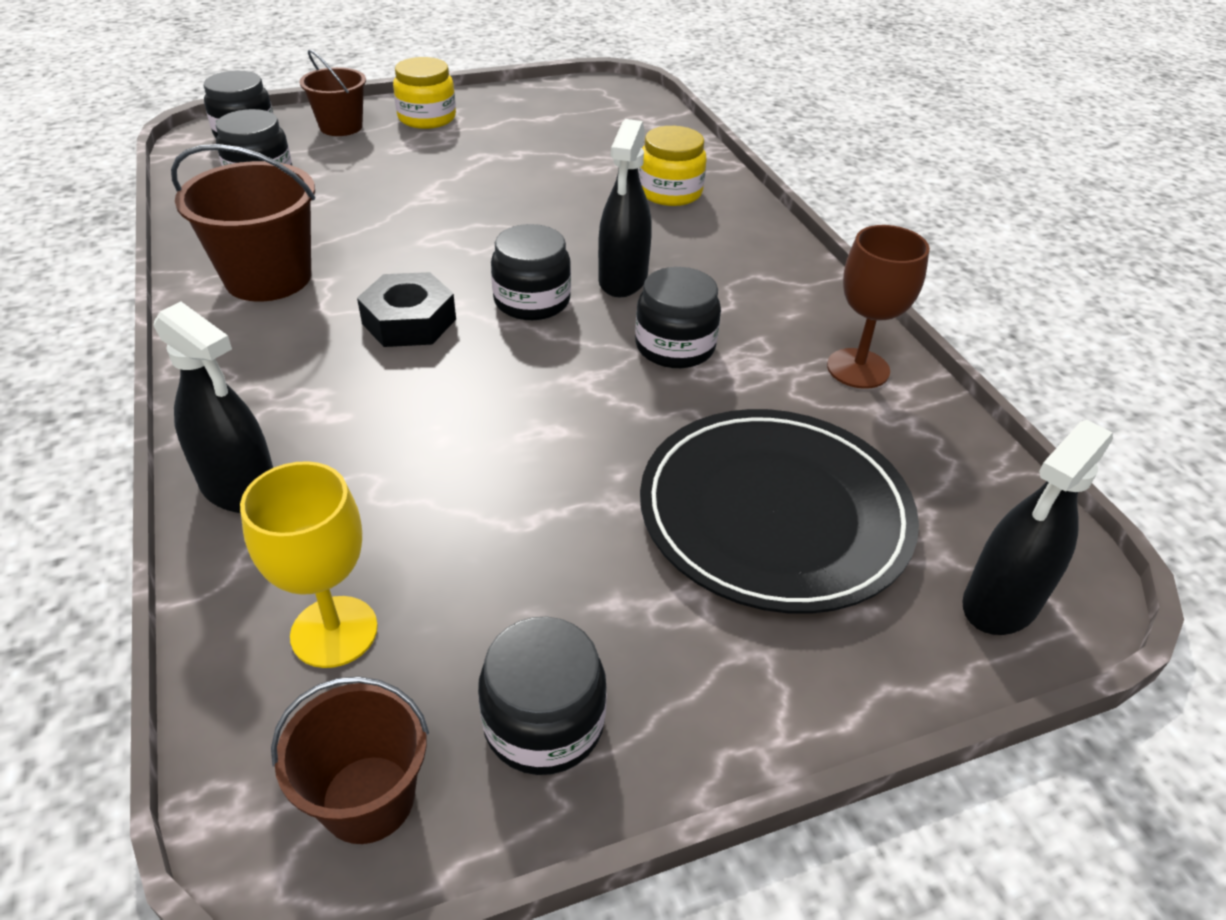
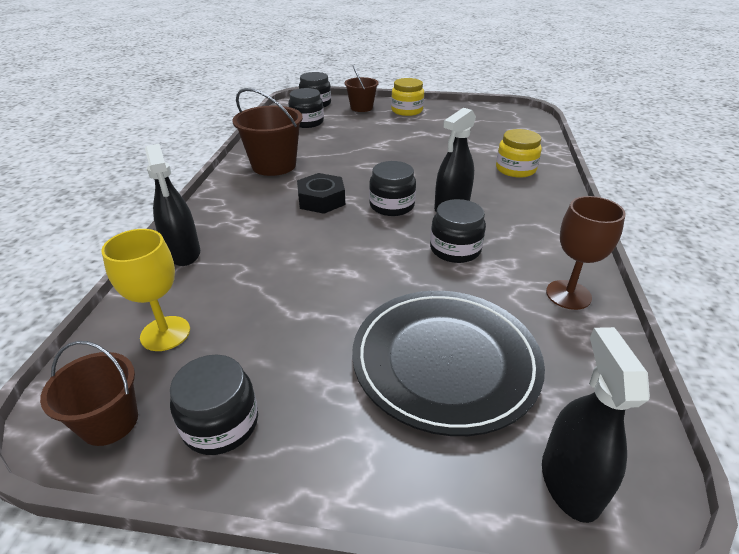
camera: 30 degrees right, 5 degrees down
(1001, 602) = (570, 482): black spray bottle -> black spray bottle turned 105 degrees clockwise

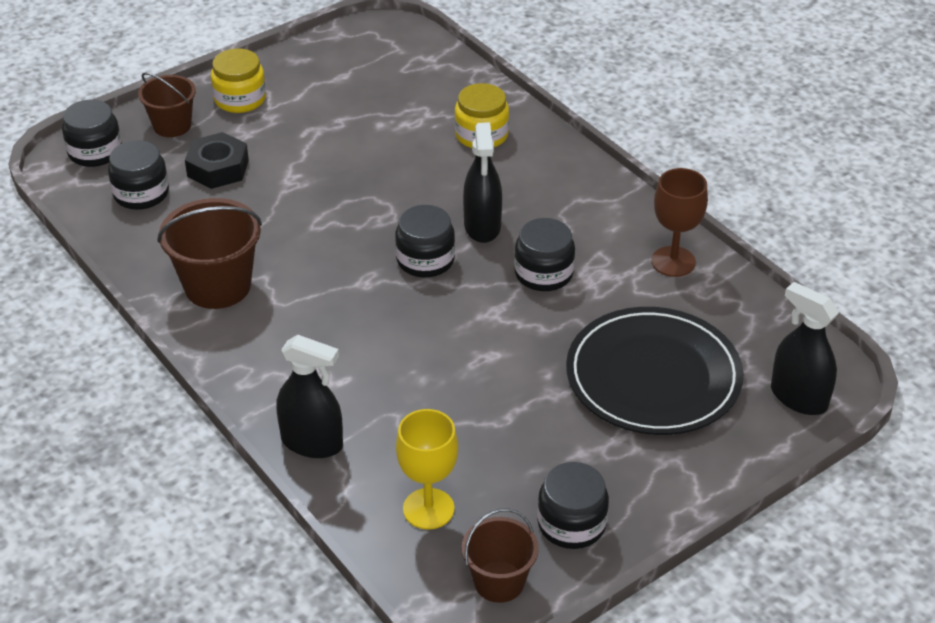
camera: 45 degrees left, 5 degrees up
(321, 200) = (346, 298): black nut -> black nut (218, 168)

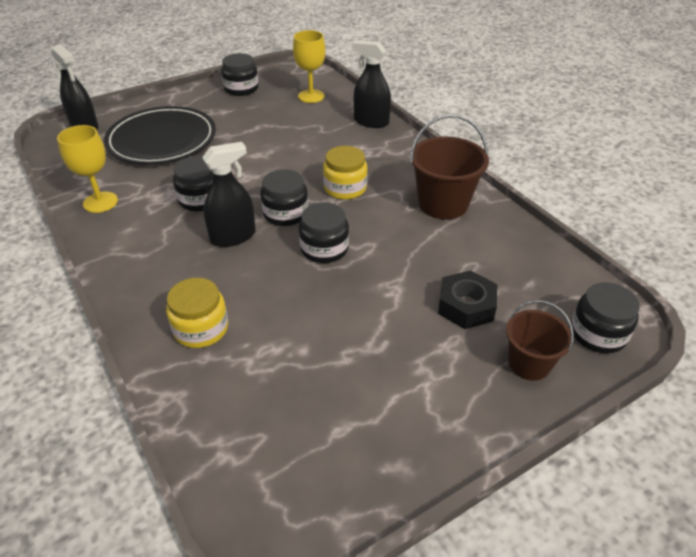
camera: 175 degrees left, 0 degrees up
(141, 193) = (531, 283): black jar -> black jar (324, 249)
(240, 99) = (461, 399): yellow jar -> yellow jar (345, 188)
(482, 226) = (233, 237): black spray bottle -> black spray bottle turned 60 degrees clockwise
(499, 582) = (283, 74): brown bucket -> none
(673, 261) = (100, 202): brown goblet -> yellow goblet

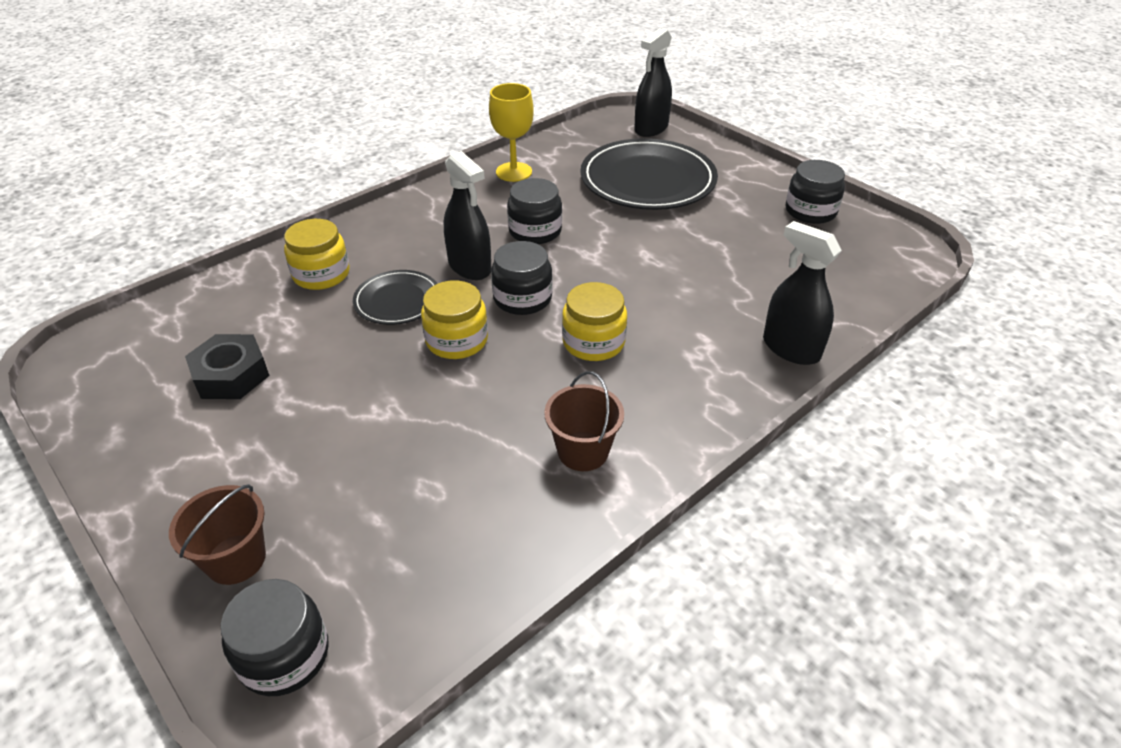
camera: 80 degrees right, 0 degrees up
(262, 279) = (397, 301): none -> black plate
(311, 96) = (832, 276): yellow goblet -> none
(324, 249) = (457, 340): black jar -> yellow jar
(371, 122) = (791, 348): black spray bottle -> black spray bottle turned 60 degrees counterclockwise
(443, 204) = (583, 451): brown bucket -> brown bucket, size x0.64
(466, 306) = (350, 487): black nut -> black nut (231, 375)

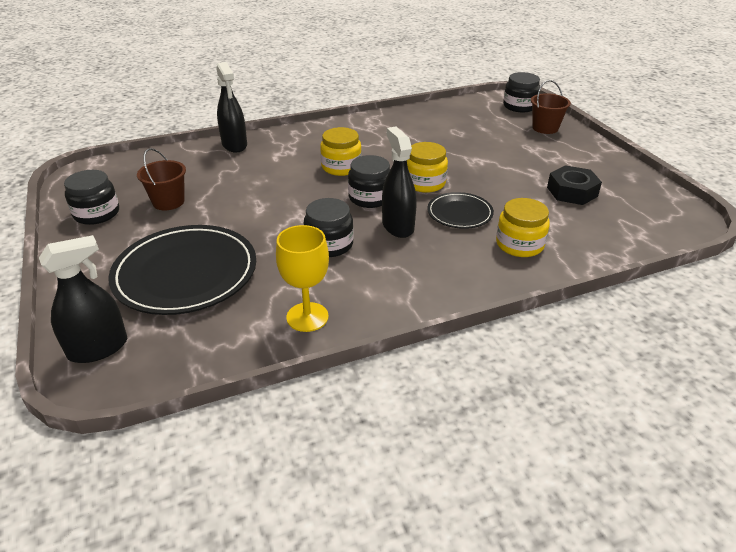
camera: 160 degrees left, 5 degrees down
(583, 451) = (379, 130): brown bucket -> brown bucket (168, 202)

